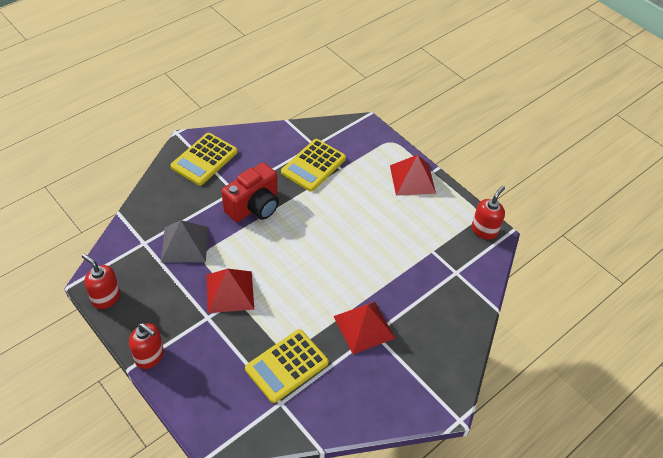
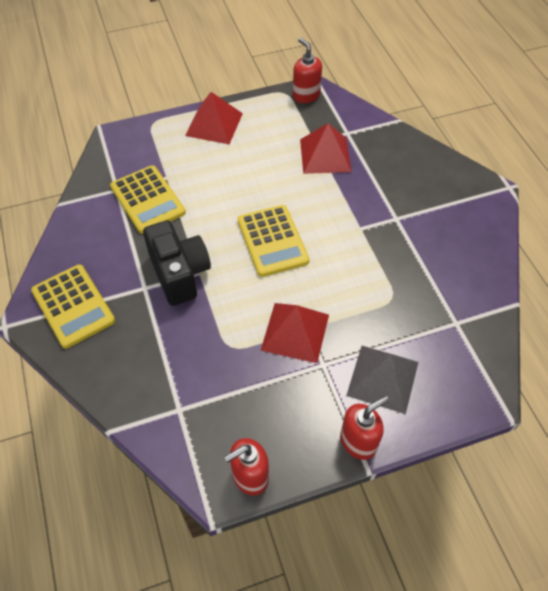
camera: 65 degrees left, 5 degrees up
(184, 244) = (203, 362): grey pyramid -> grey pyramid (382, 378)
(254, 206) = (179, 274): red camera -> black camera
(287, 366) = (413, 304): yellow calculator -> yellow calculator (272, 241)
(364, 327) = (386, 224): red pyramid -> red pyramid (325, 155)

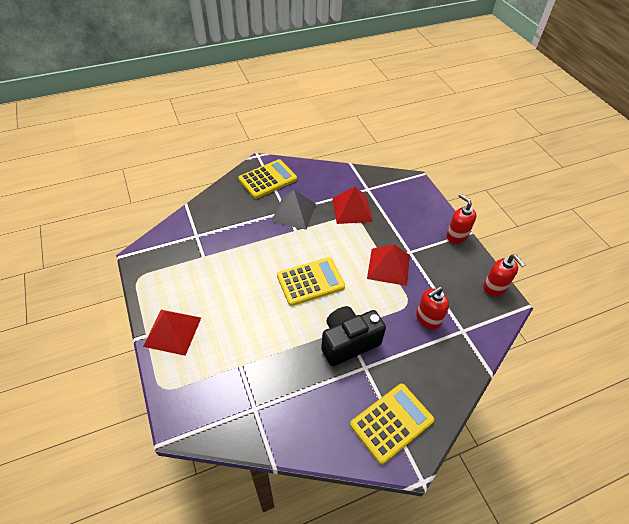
camera: 95 degrees left, 5 degrees down
(148, 200) = (268, 378): yellow calculator -> yellow calculator (267, 179)
(306, 95) = (145, 262): red soap dispenser -> red soap dispenser (428, 319)
(325, 155) = (221, 249): red pyramid -> red pyramid (352, 209)
(382, 378) = (413, 223): grey pyramid -> grey pyramid (294, 213)

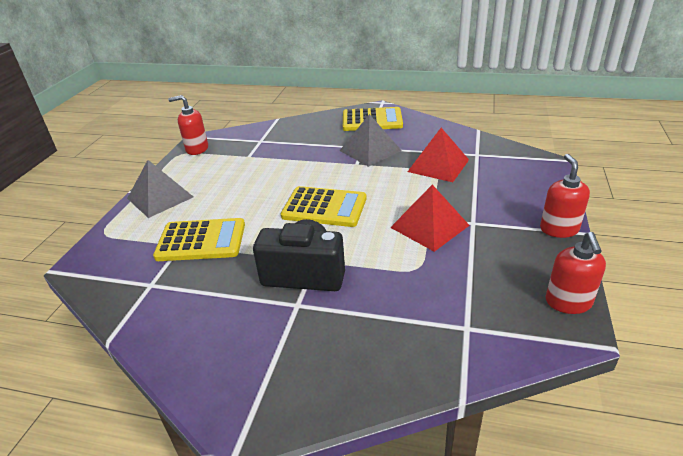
camera: 40 degrees right, 15 degrees down
(172, 331) = (160, 197): red pyramid -> grey pyramid
(391, 422) = (266, 374): yellow calculator -> yellow calculator (201, 241)
(428, 319) = (428, 294): red soap dispenser -> red soap dispenser (197, 149)

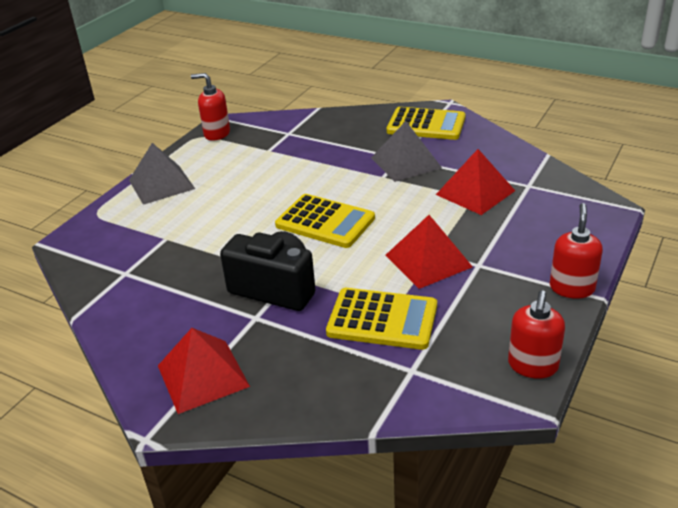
camera: 15 degrees right, 0 degrees up
(201, 241) = (187, 237): yellow calculator -> yellow calculator (382, 319)
(268, 375) = (203, 376): none -> red pyramid

